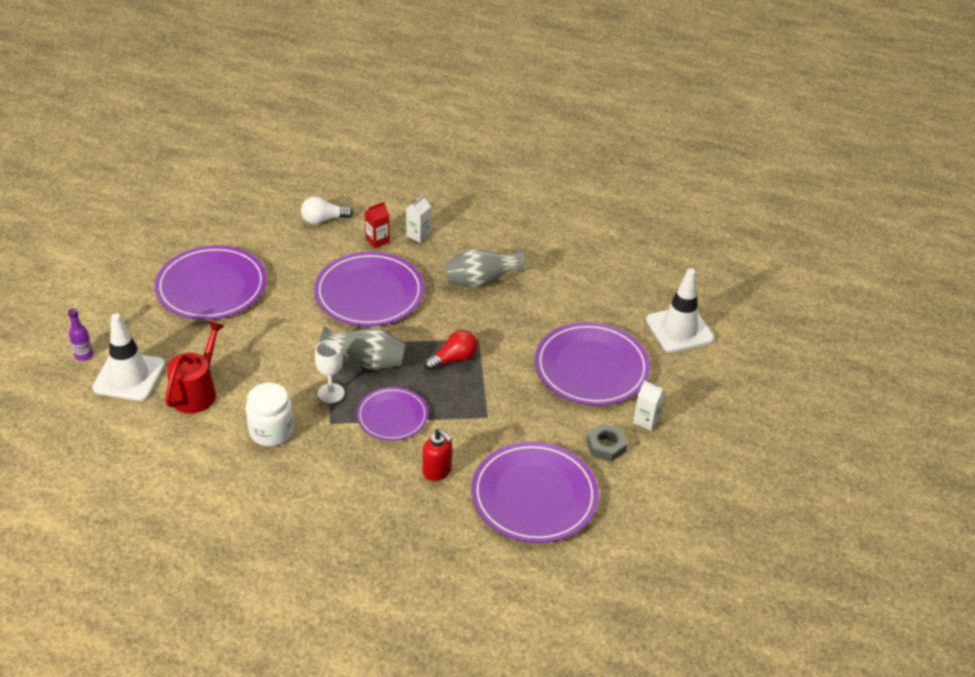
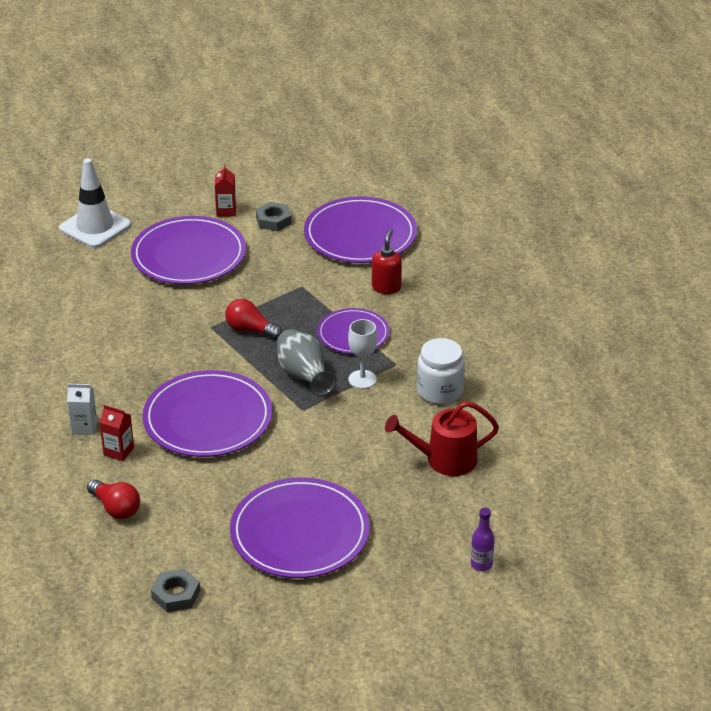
camera: 120 degrees left, 5 degrees down
(129, 376) = (473, 515): white traffic cone -> none
(222, 215) = (176, 594): none -> grey nut
(323, 220) = (116, 508): white light bulb -> red light bulb
(481, 282) = (126, 356): grey vase -> none
(646, 420) = (226, 211): white carton -> red carton

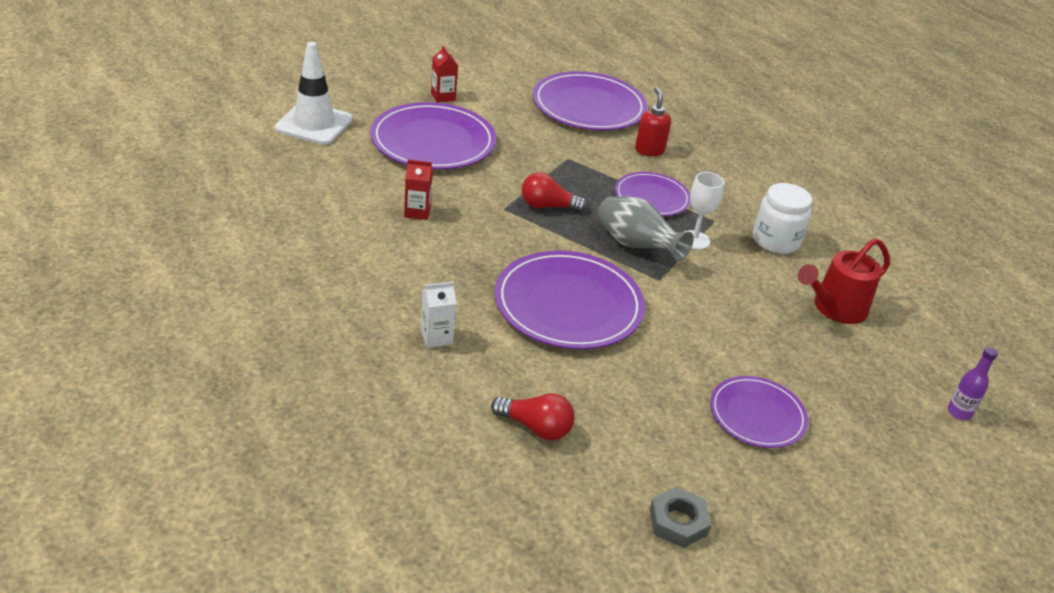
camera: 25 degrees left, 0 degrees up
(119, 451) = (494, 358): red carton -> red carton (417, 212)
(273, 220) = (496, 101): grey nut -> none
(300, 532) = (757, 415): purple plate -> purple plate, size x0.59

